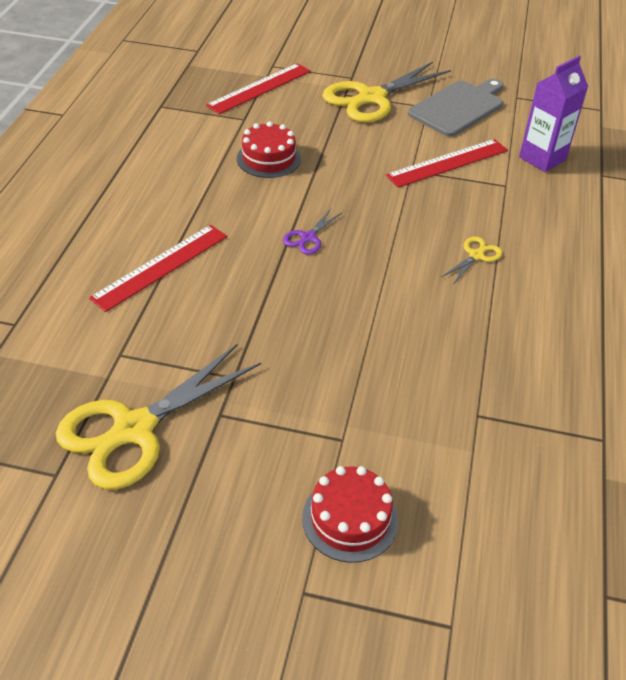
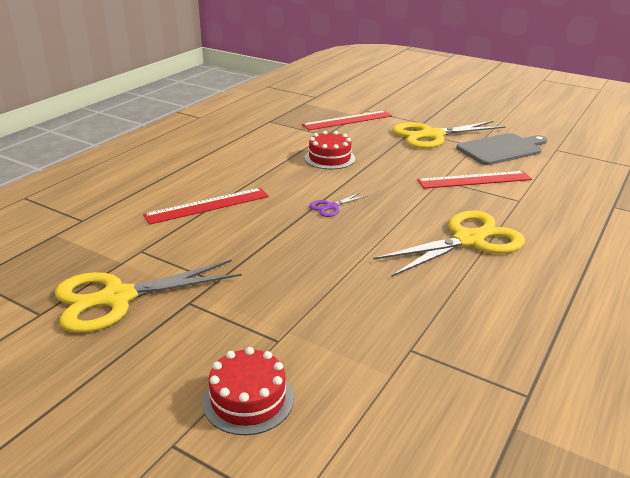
camera: 20 degrees right, 15 degrees down
(476, 255) = (468, 240): yellow scissors -> yellow scissors, size x2.26
(542, 158) = (561, 188): purple carton -> none

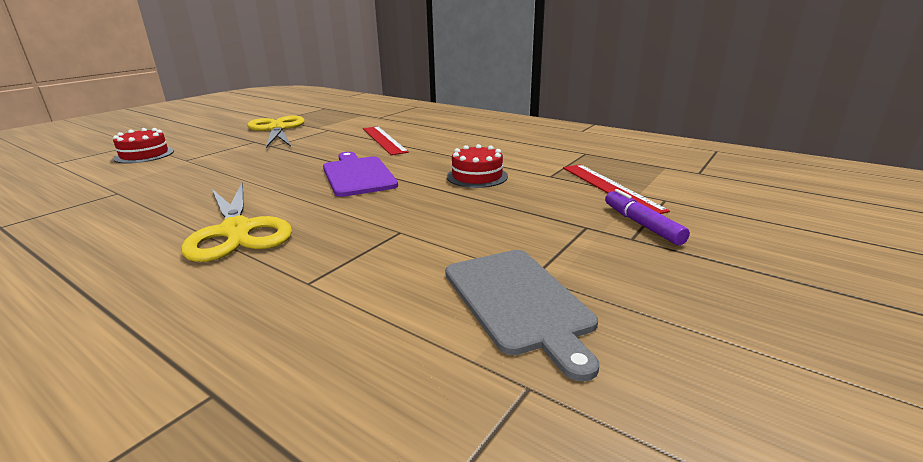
camera: 95 degrees right, 5 degrees down
(331, 207) = (358, 175): purple scissors -> purple cutting board
(404, 119) = (642, 224): none -> purple marker
(432, 135) = (571, 240): yellow scissors -> none
(474, 180) = (392, 255): red ruler -> none

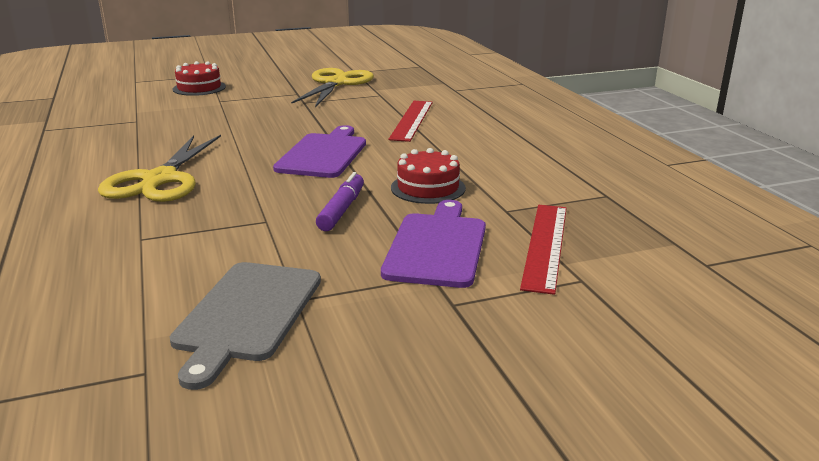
camera: 35 degrees right, 0 degrees up
(553, 208) = (437, 246): none -> purple cutting board
(642, 224) = (493, 295): purple marker -> purple marker (341, 210)

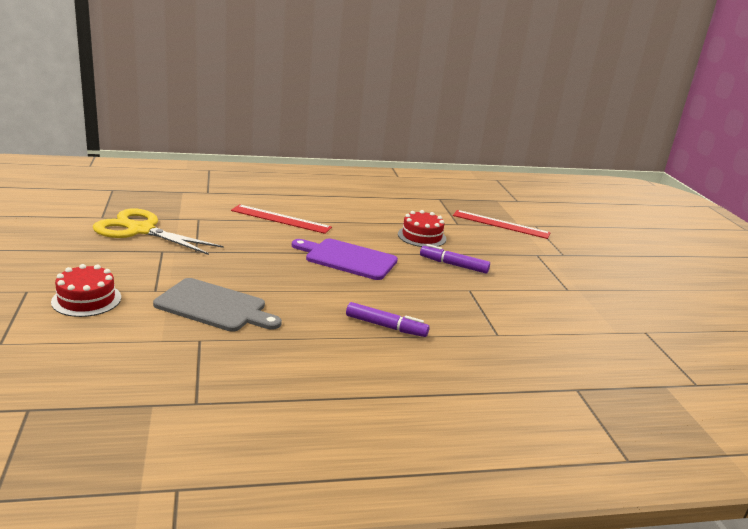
camera: 85 degrees left, 0 degrees up
(160, 179) = (385, 326): yellow scissors -> purple marker
(247, 314) = (586, 303): grey cutting board -> grey cutting board (214, 306)
(437, 246) = (504, 247): purple cutting board -> none

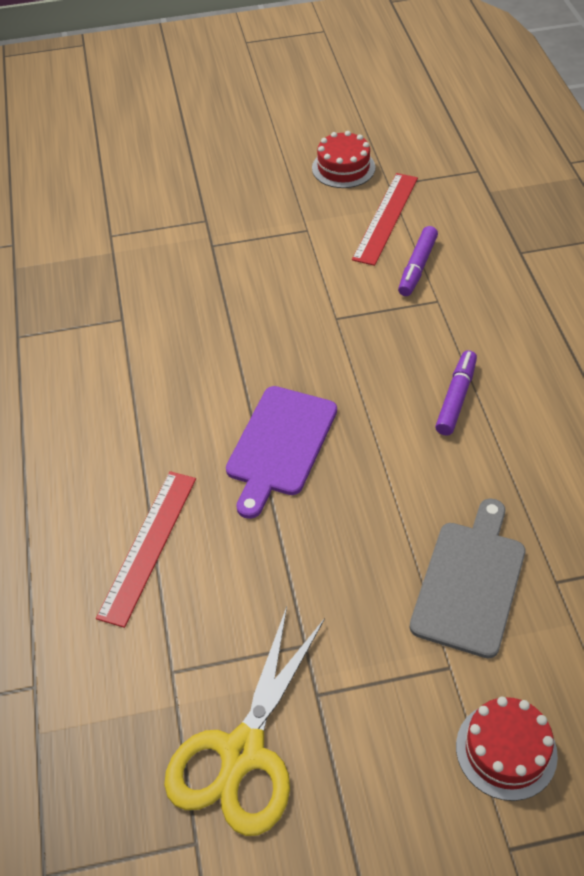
camera: 85 degrees left, 25 degrees up
(422, 236) = (180, 361): red cake -> red cake (343, 168)
(454, 265) = (268, 329): purple marker -> purple marker (417, 267)
(501, 224) = (114, 271): red ruler -> red ruler (385, 218)

